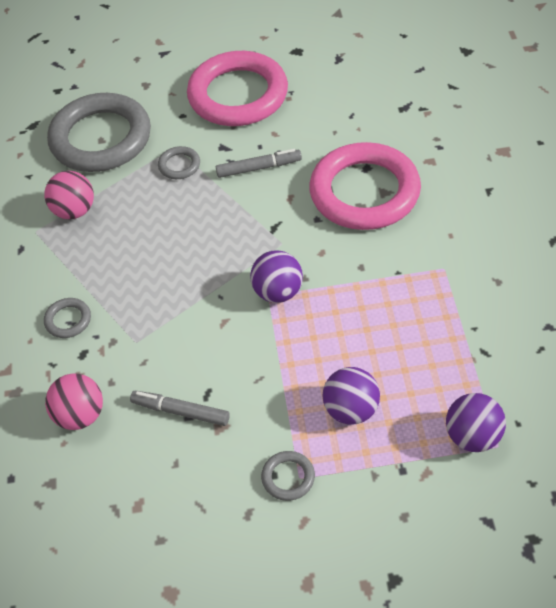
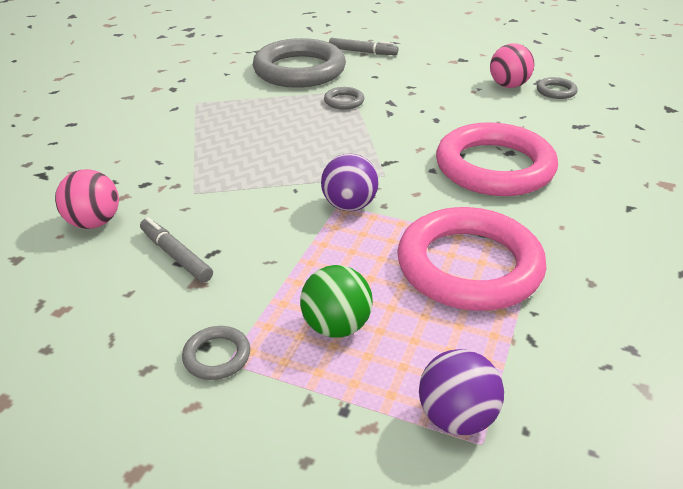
camera: 25 degrees right, 15 degrees down
(68, 320) = (158, 159): grey ring -> grey ring (556, 91)
(74, 211) = (236, 101): pink ball -> pink ball (508, 85)
(238, 95) = (431, 78): pink ring -> pink ring (469, 266)
(259, 168) = (409, 122): grey marker -> grey marker (363, 52)
(351, 410) = (336, 326): purple ball -> green ball

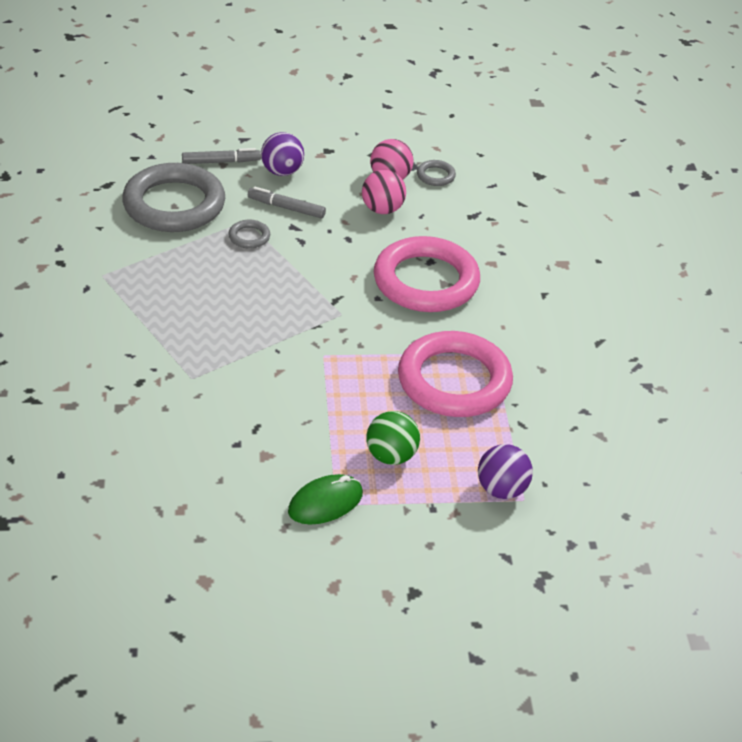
camera: 30 degrees left, 5 degrees up
(94, 223) = (132, 431): pink ball -> pink ball (382, 209)
(176, 255) = (229, 439): grey marker -> grey marker (286, 208)
(217, 356) = (325, 502): grey ring -> green mouse
(349, 206) = (333, 353): purple ball -> purple ball (282, 171)

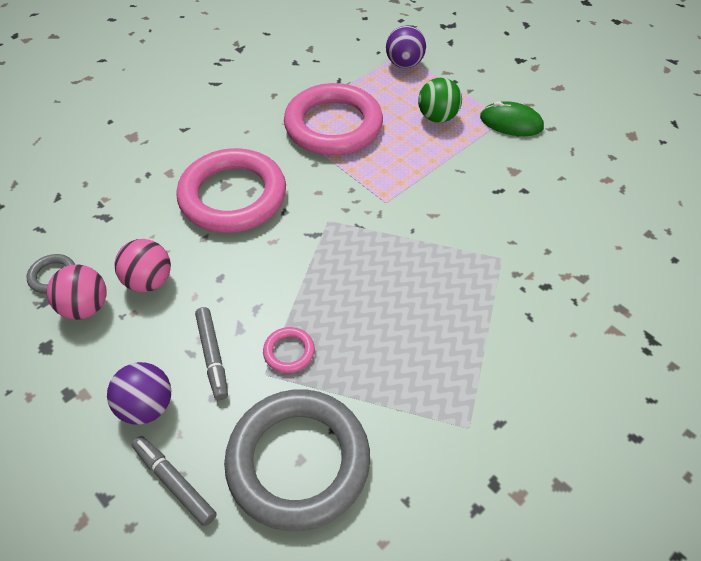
camera: 125 degrees left, 10 degrees up
(249, 237) = (289, 352): grey ring -> pink ring

